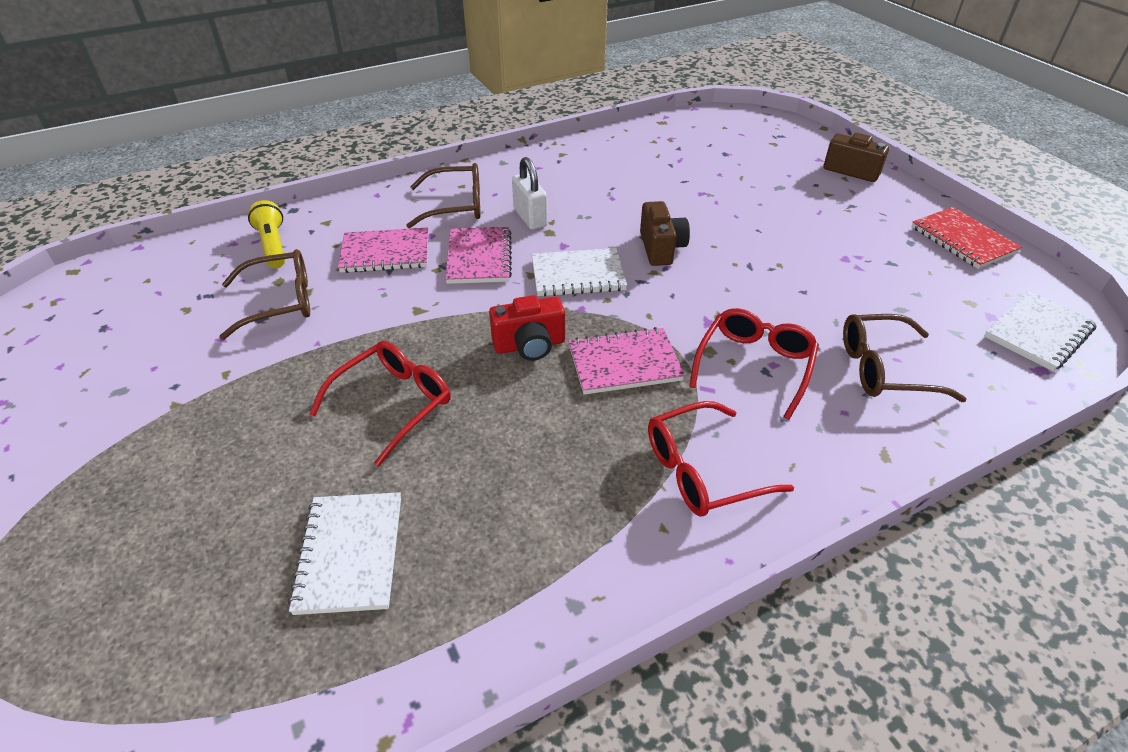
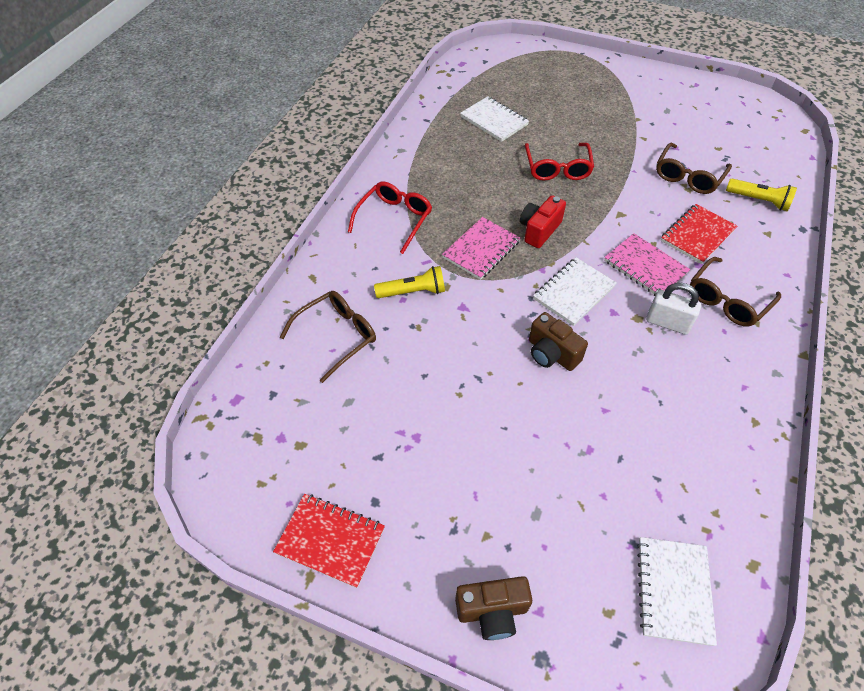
camera: 140 degrees right, 10 degrees up
(385, 253) = (697, 235): pink notebook -> red notebook
(754, 365) = (413, 292): red glasses -> yellow flashlight
(1038, 333) = (242, 440): white notebook -> white notebook (673, 590)

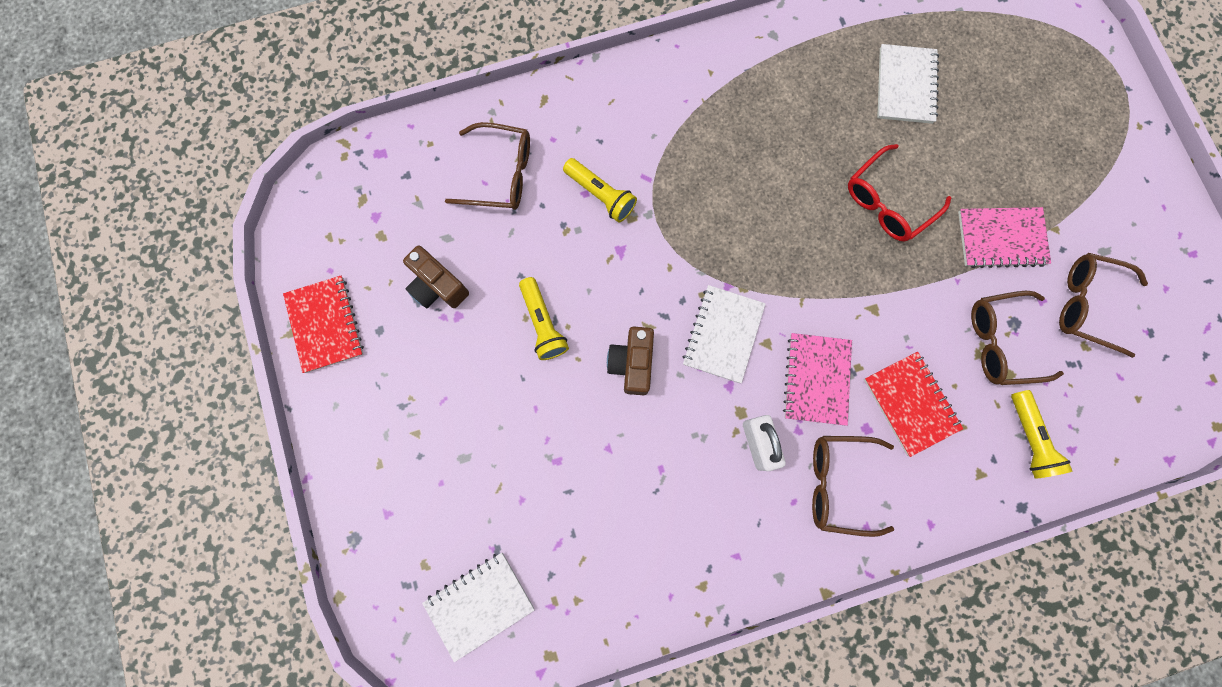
camera: 50 degrees right, 25 degrees up
(394, 219) = (673, 107): red glasses -> none
(474, 386) = (543, 323): none -> yellow flashlight
(481, 250) = (704, 214): pink notebook -> pink notebook (1001, 238)
(492, 611) = (361, 480): brown camera -> brown camera (437, 286)
(539, 230) = (778, 247): red camera -> none
(573, 292) = (722, 334): white notebook -> white notebook turned 75 degrees counterclockwise
(693, 133) = (1087, 305): none -> brown glasses
(697, 235) = (910, 403): red notebook -> red notebook turned 60 degrees clockwise

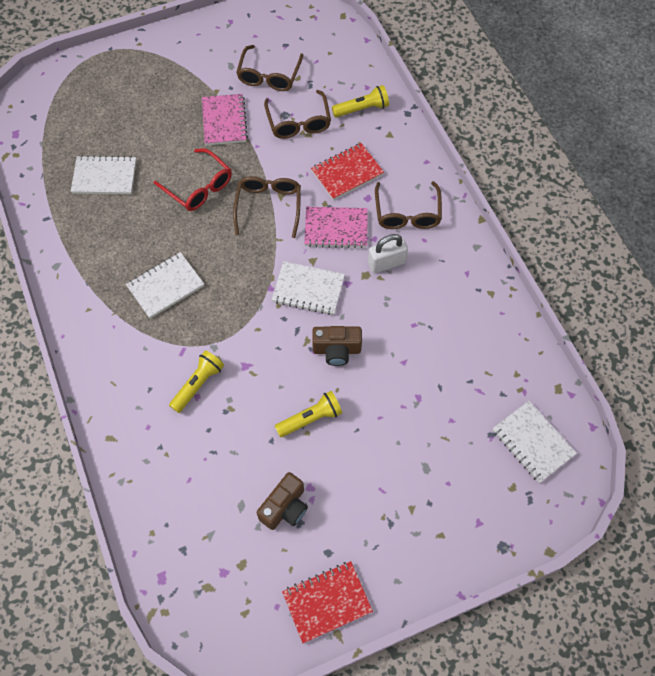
camera: 95 degrees left, 15 degrees down
(501, 174) = (181, 466): brown glasses -> brown glasses (268, 206)
(737, 159) = (165, 286): none -> white notebook

